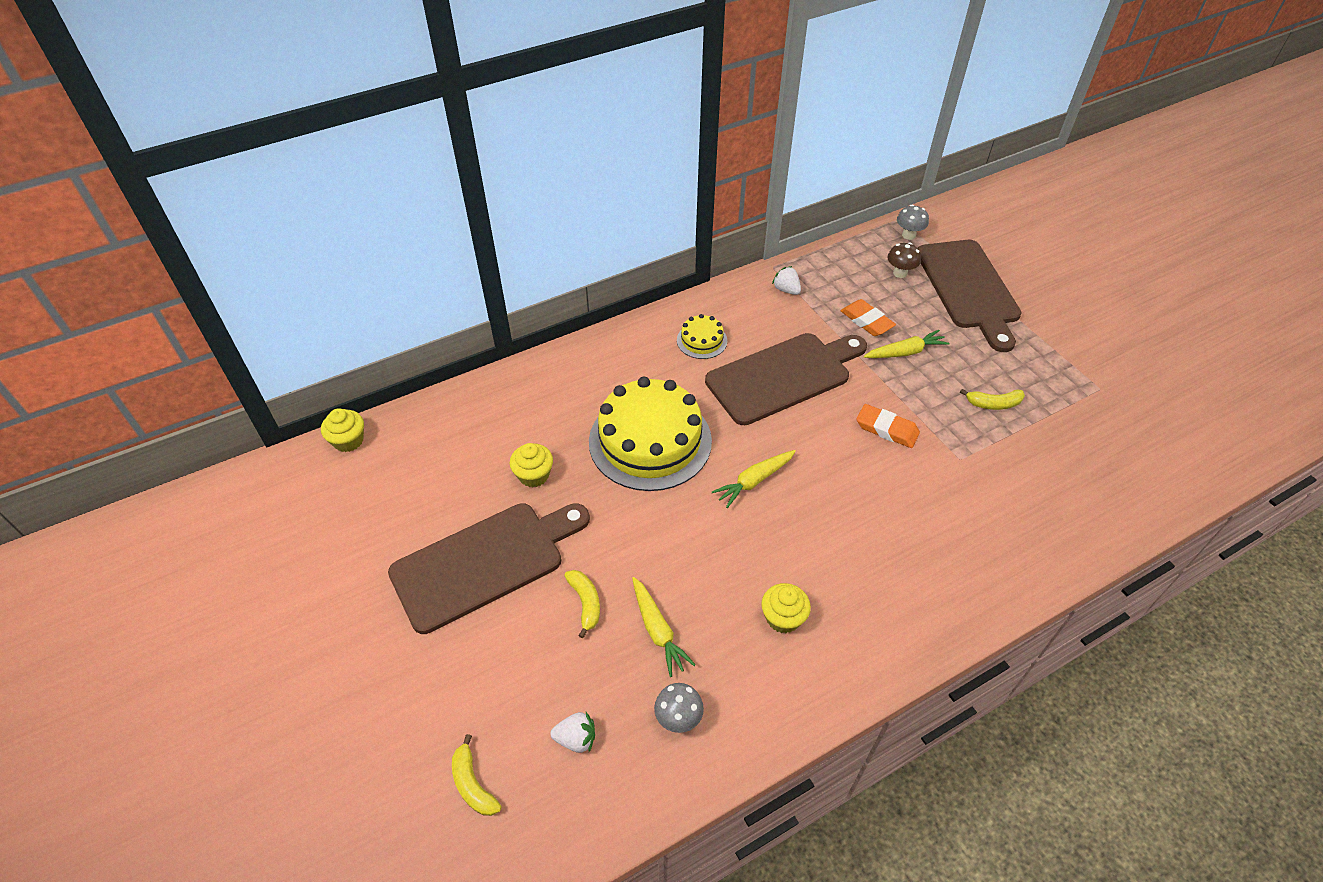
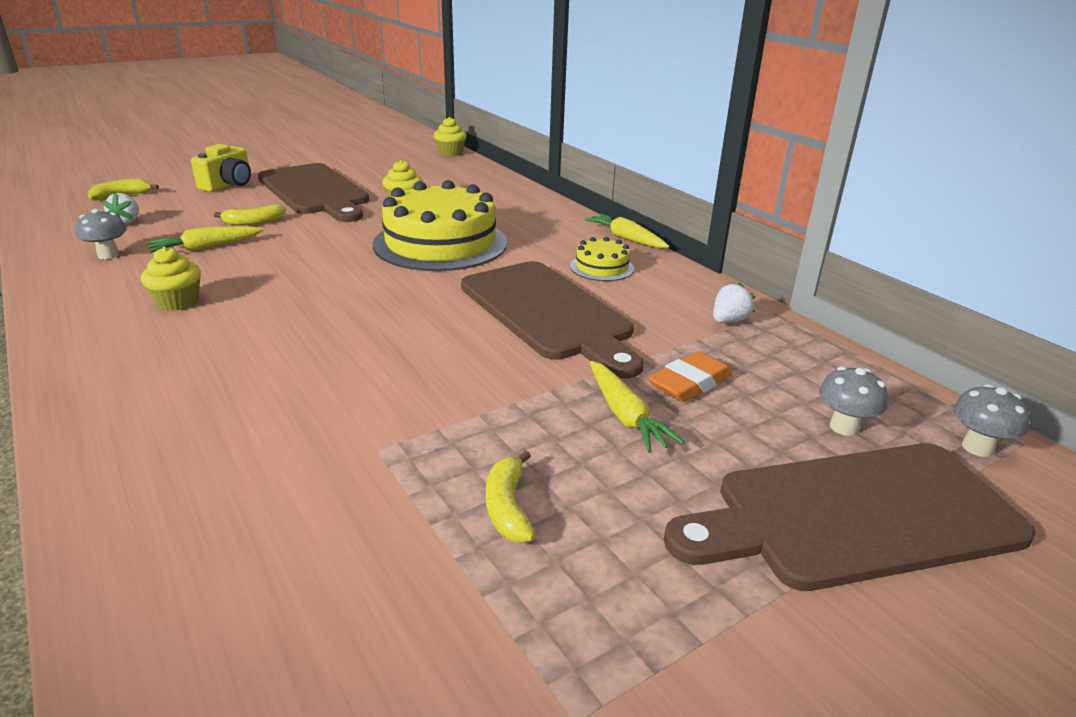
camera: 85 degrees right, 20 degrees down
(443, 664) = (228, 185): none -> yellow camera
(754, 481) = (372, 291): yellow carrot -> yellow carrot (626, 238)
(887, 429) = (449, 385): orange eraser -> none
(900, 273) = (843, 427): brown mushroom -> grey mushroom

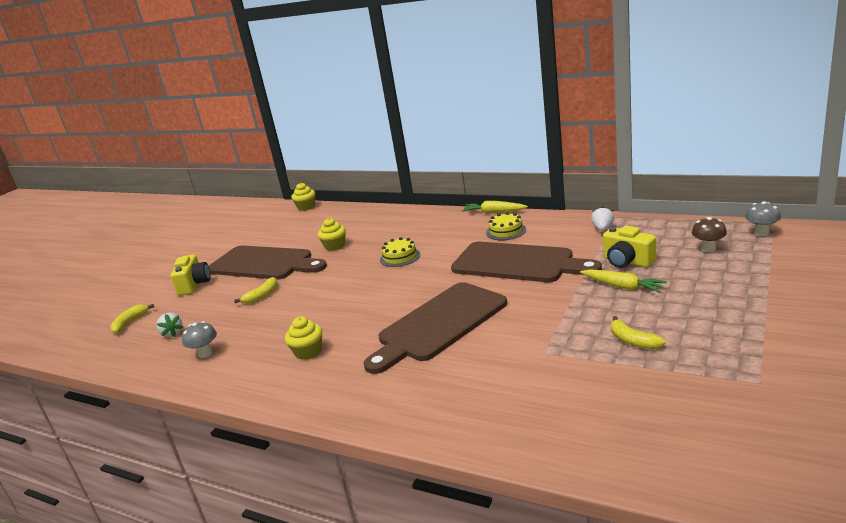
camera: 25 degrees left, 5 degrees down
(206, 247) = (262, 321): yellow carrot -> none
(440, 243) = (400, 257): yellow cake -> yellow cake, size x0.45
(689, 383) = (627, 262): orange eraser -> yellow camera
(843, 427) = (708, 249): grey mushroom -> brown mushroom
(855, 516) = (754, 277): brown cutting board -> brown cutting board (439, 324)

